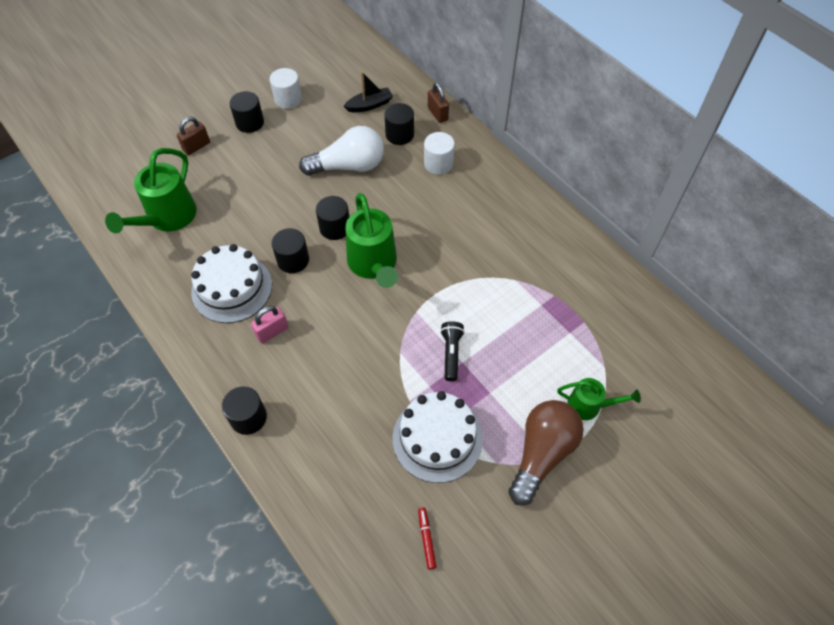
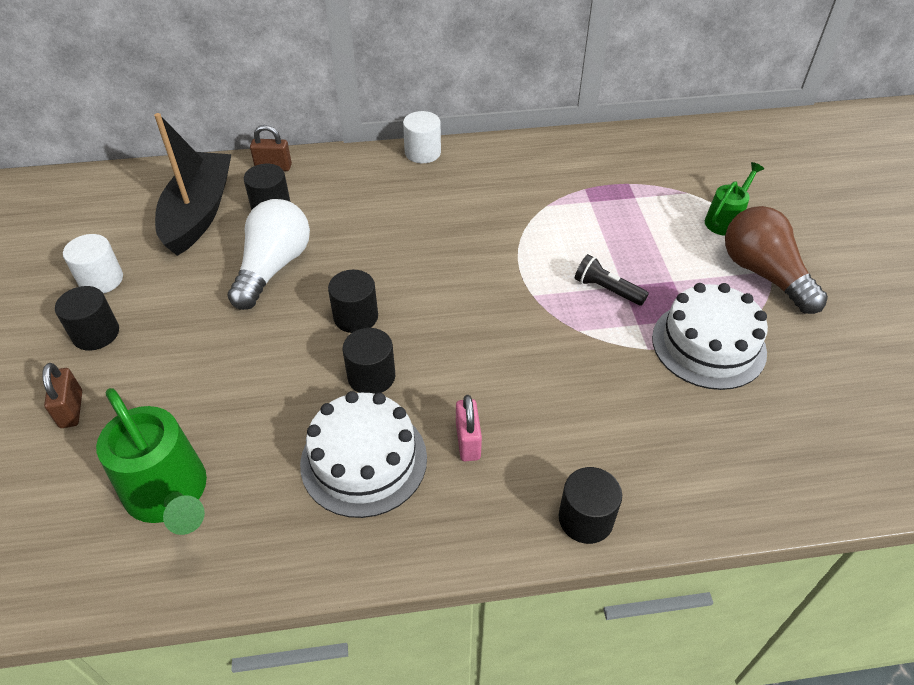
camera: 60 degrees left, 10 degrees down
(369, 105) = (199, 213): black boat -> black boat, size x1.98
(374, 265) = (441, 304): green watering can -> none
(426, 539) = (829, 404): red marker -> none
(438, 163) = (344, 195): white cylinder -> white cylinder (422, 153)

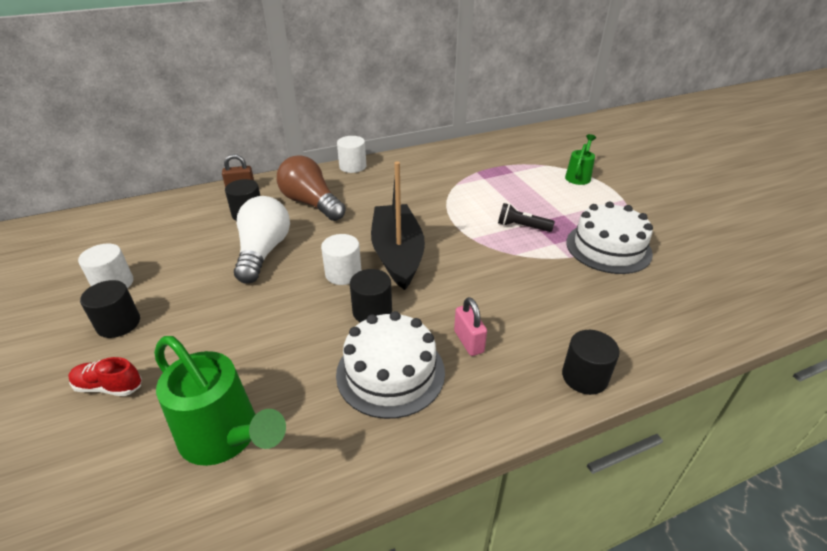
camera: 15 degrees left, 10 degrees down
(71, 409) = (109, 387): brown padlock -> red shoe
(199, 213) = (188, 226): black boat -> black boat (397, 254)
(356, 317) = (343, 273): black cylinder -> white cylinder
(763, 274) = (620, 202): brown light bulb -> brown light bulb (311, 203)

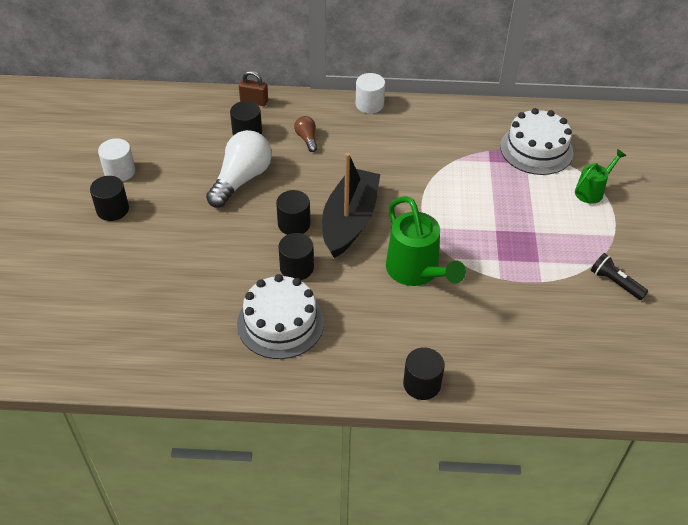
camera: 25 degrees right, 10 degrees up
(109, 387) = (92, 259): red shoe -> none
(226, 437) = (150, 325): green watering can -> green watering can (417, 272)
(311, 203) = (307, 139): brown light bulb -> brown light bulb, size x0.48
(343, 273) = (294, 224): white cylinder -> black cylinder
(468, 341) = (354, 322): pink padlock -> none
(522, 226) = (482, 231): black flashlight -> black flashlight (615, 282)
(608, 247) = (546, 282): white cake -> white cake (536, 149)

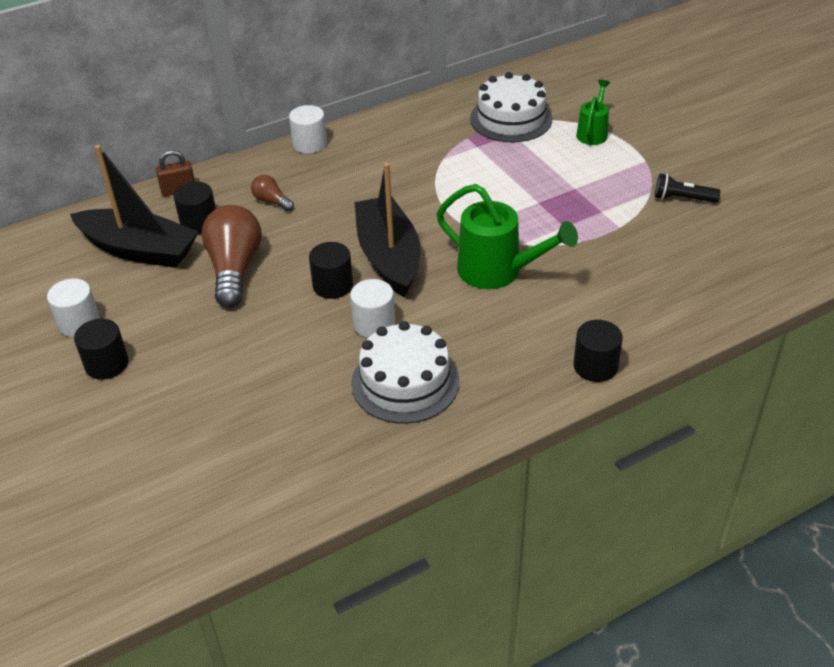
camera: 30 degrees left, 5 degrees down
(195, 135) = (139, 250): none -> black boat
(241, 179) = (234, 269): white light bulb -> brown light bulb
(296, 268) = (374, 324): black cylinder -> white cylinder

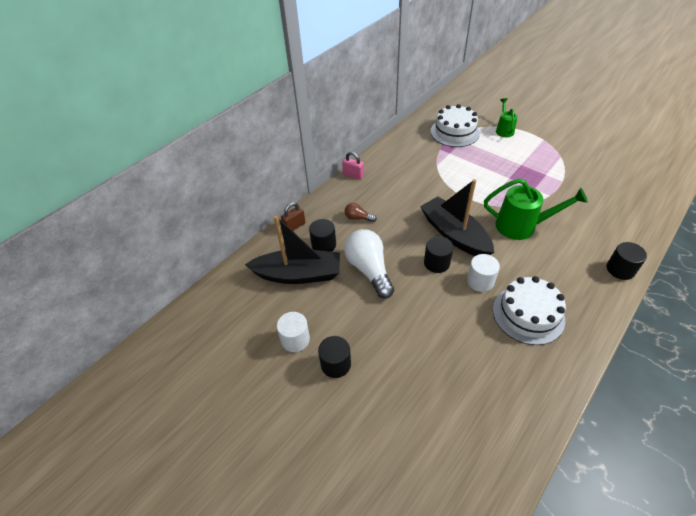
camera: 20 degrees left, 5 degrees up
(234, 269) = (369, 270): brown light bulb -> white light bulb
(310, 144) = (353, 175): white cylinder -> pink padlock
(682, 199) = (579, 156): black flashlight -> none

